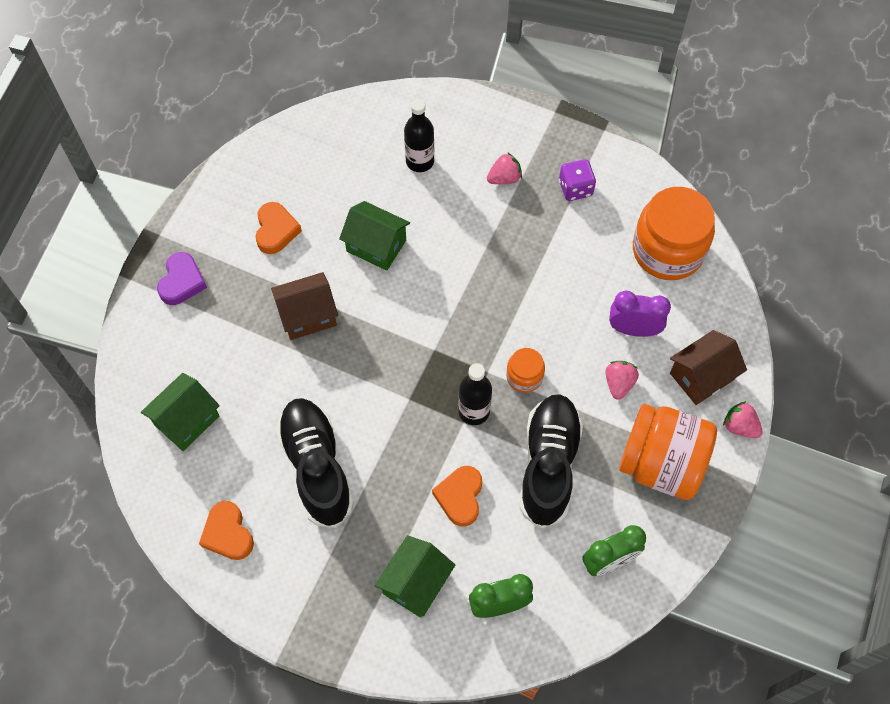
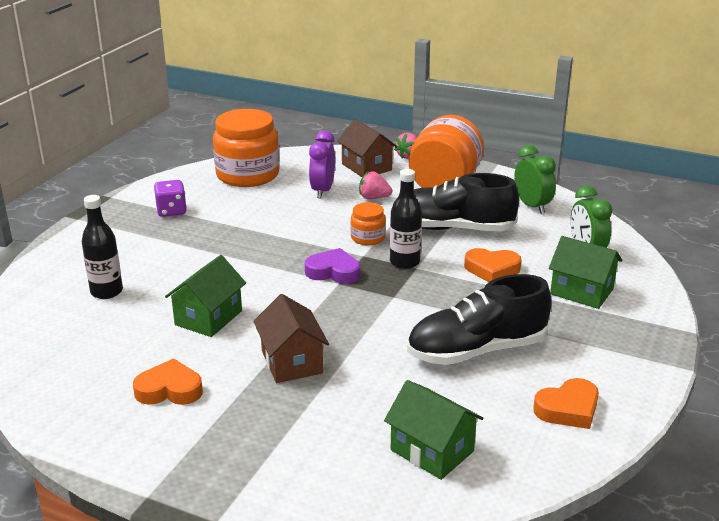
camera: 90 degrees left, 35 degrees down
(182, 282) = (229, 468): purple heart -> purple heart (333, 272)
(504, 178) = (147, 245): pink strawberry -> none

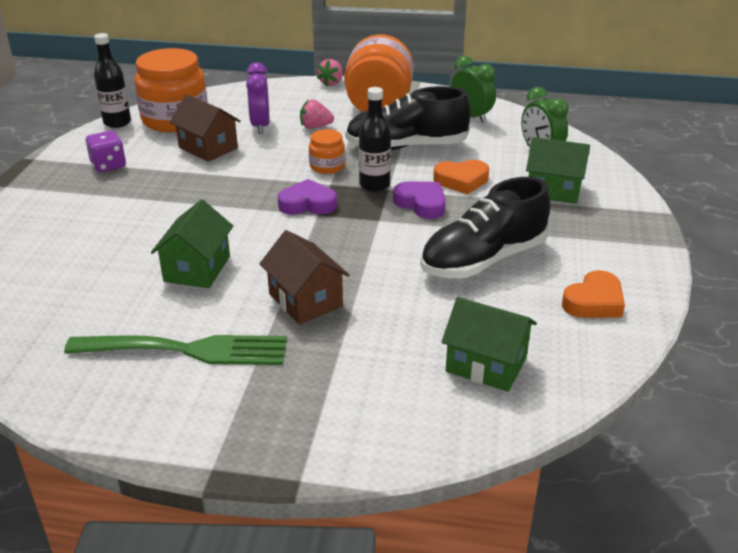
camera: 15 degrees left, 5 degrees up
(106, 292) = (72, 258): black bottle -> black bottle (117, 122)
(169, 390) = (187, 350): orange heart -> green fork
(366, 167) = (294, 98): brown house -> brown house (208, 148)
(442, 287) = (421, 204): none -> purple heart

